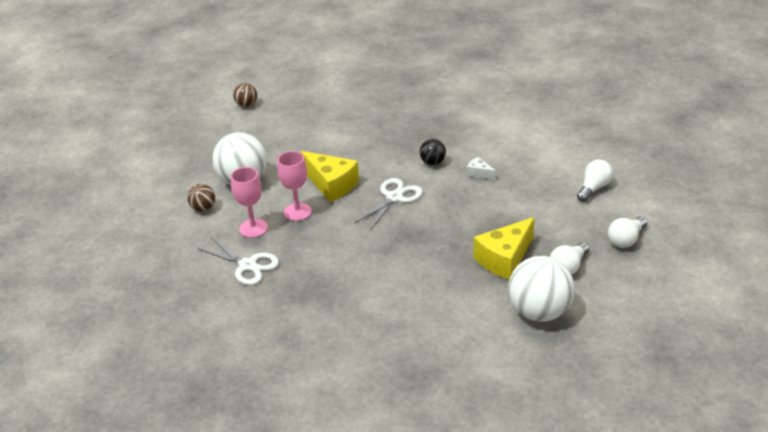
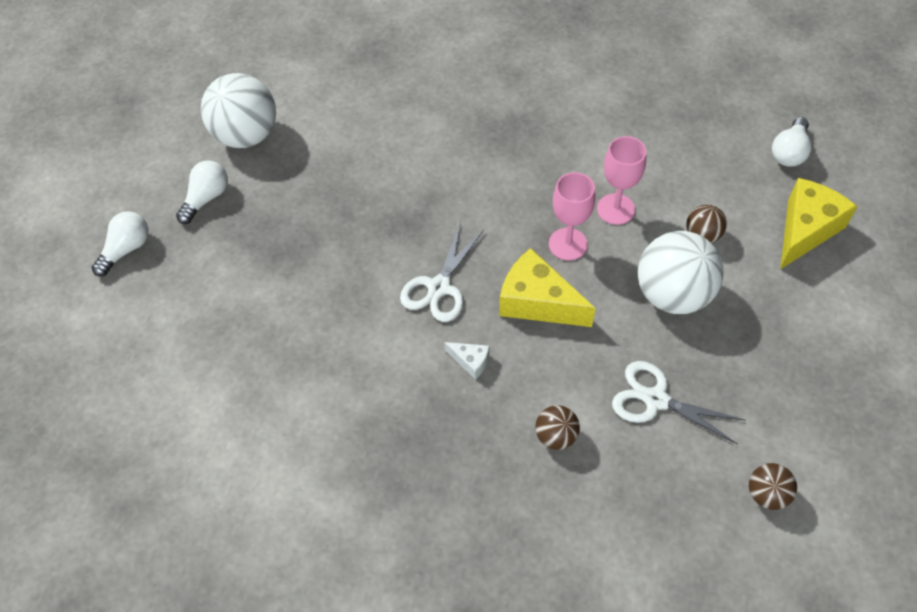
camera: 170 degrees right, 20 degrees up
(247, 265) = (596, 153): white scissors -> white scissors (656, 399)
(345, 130) = (556, 436): none -> brown ball
(432, 162) = (393, 370): black ball -> none
(479, 173) = (319, 353): white cheese -> white cheese (471, 361)
(504, 259) = (283, 201): yellow cheese -> yellow cheese (805, 230)
(593, 188) = (151, 341): white light bulb -> white light bulb (789, 152)

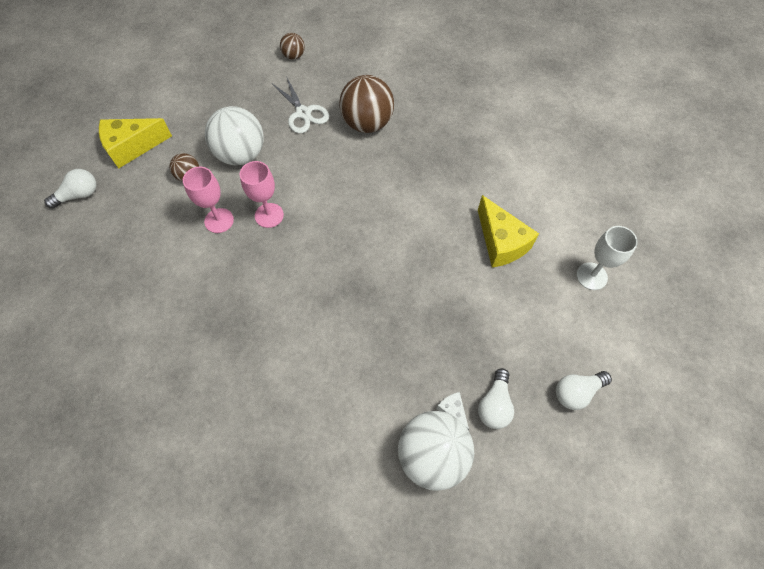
camera: 150 degrees left, 5 degrees up
(143, 381) = (591, 276): none -> white goblet
(206, 198) = (494, 405): white light bulb -> white light bulb turned 45 degrees counterclockwise
(439, 287) = (368, 233): white scissors -> none
(471, 361) = (382, 180): white cheese -> white cheese (452, 411)
(537, 302) = (318, 191): yellow cheese -> yellow cheese (501, 242)
(556, 436) = (367, 123): brown ball -> brown ball, size x2.02

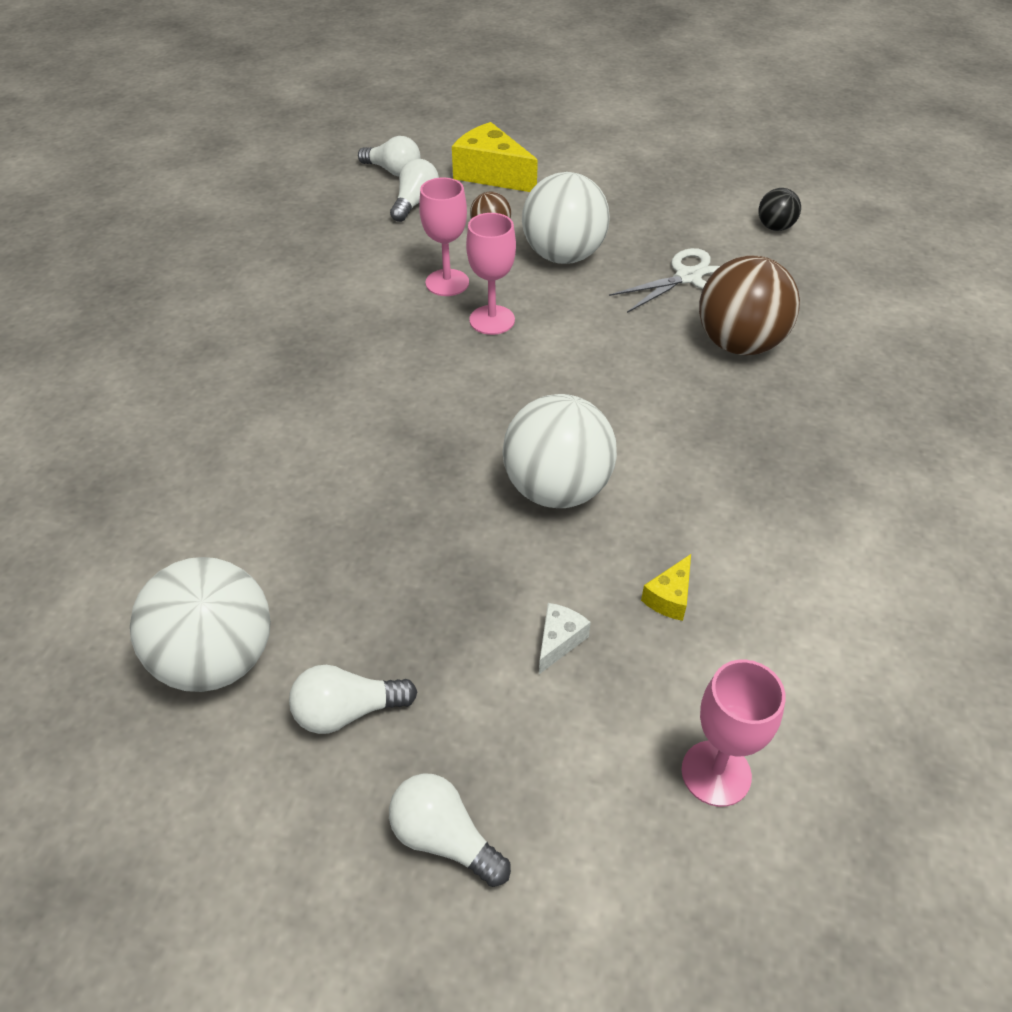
camera: 60 degrees right, 15 degrees down
(126, 200) = (415, 203): none -> white light bulb
(294, 56) = (775, 227): brown ball -> black ball
(303, 113) = (688, 277): white scissors -> white scissors turned 150 degrees counterclockwise
(412, 251) = (557, 489): none -> white ball
(452, 411) = (305, 656): white cheese -> white cheese (559, 641)
(501, 242) = (669, 597): yellow cheese -> yellow cheese, size x0.47
(591, 276) = (716, 773): white goblet -> pink goblet

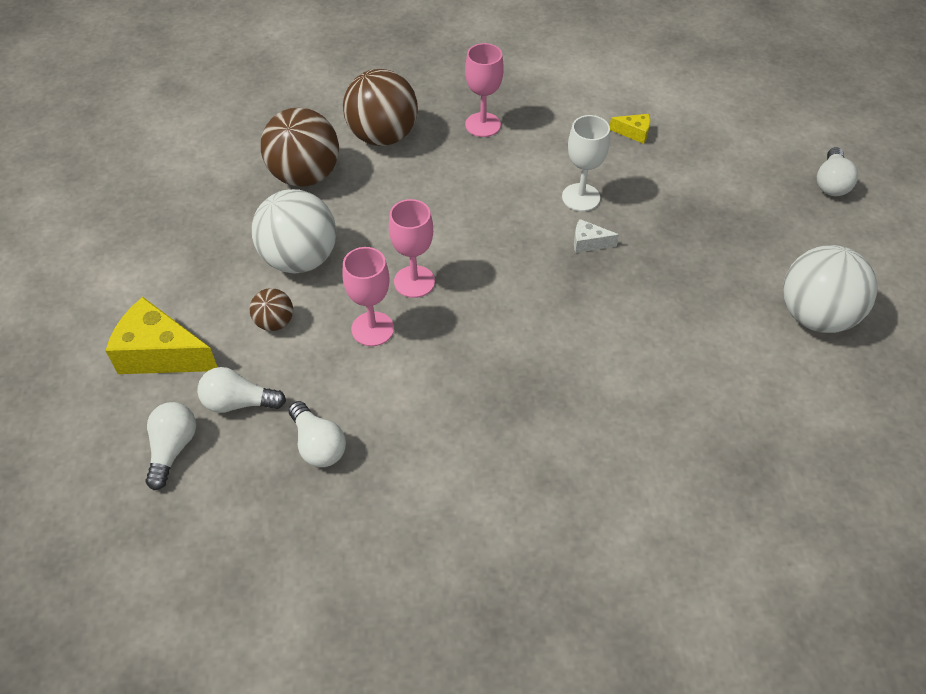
camera: 110 degrees left, 5 degrees up
(347, 711) = (799, 242): white light bulb -> white light bulb (318, 445)
(491, 174) = (161, 354): yellow cheese -> yellow cheese turned 90 degrees clockwise
(557, 489) = (581, 197): white ball -> white goblet
(559, 641) = (693, 170): white cheese -> white cheese (588, 243)
(688, 277) = (305, 175): white scissors -> brown ball
(716, 773) = (726, 101): pink goblet -> pink goblet (483, 125)
(775, 227) = (211, 136): black ball -> none

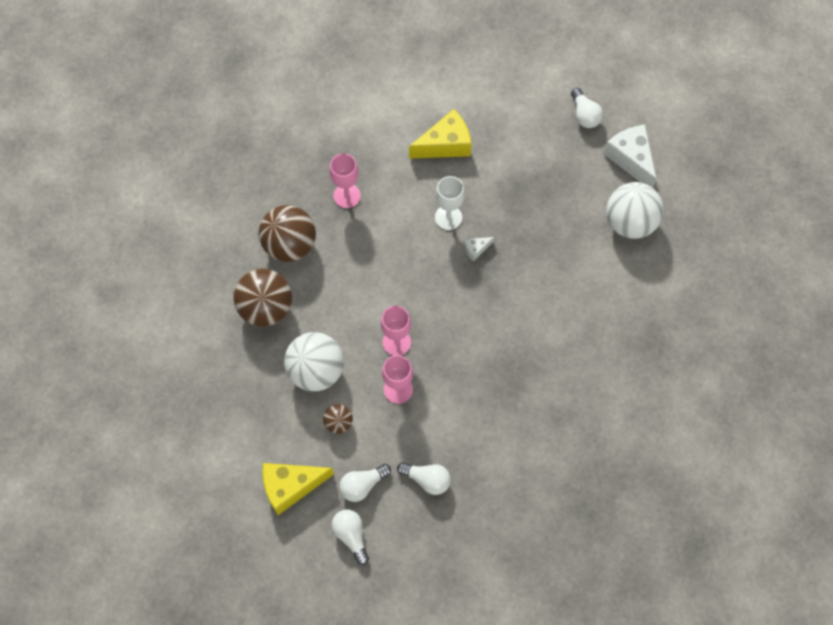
camera: 35 degrees left, 15 degrees up
(634, 133) = (445, 144): yellow cheese -> yellow cheese, size x2.12
(864, 252) = (631, 159): none -> white cheese

